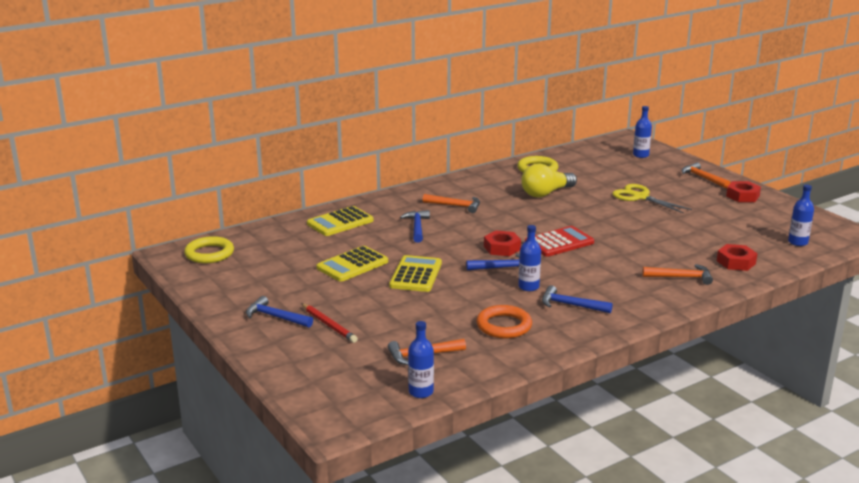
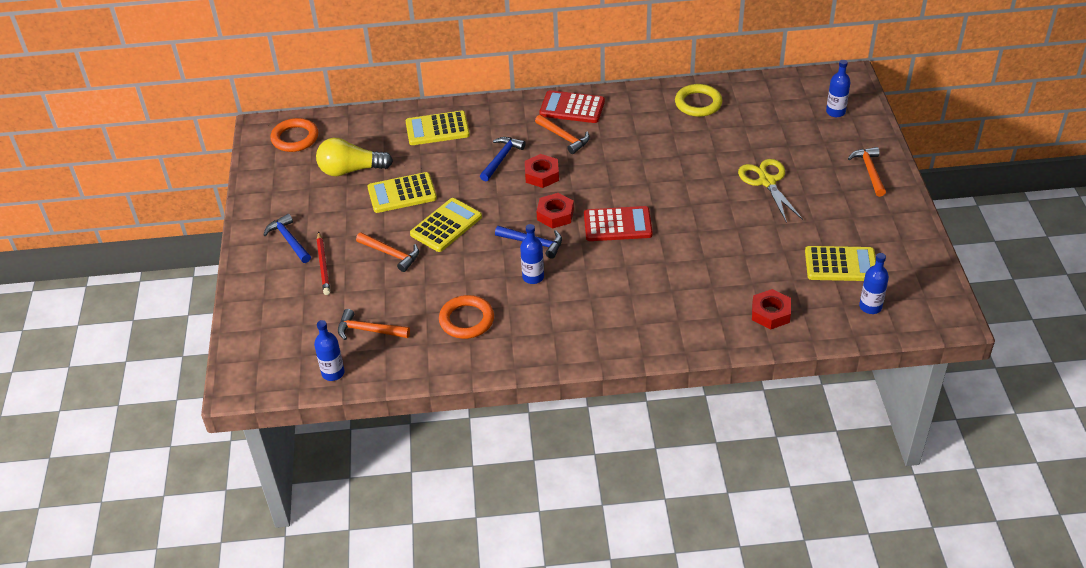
camera: 30 degrees right, 20 degrees up
(209, 253) = (295, 138): yellow ring -> orange ring
(442, 189) = (572, 108): none -> red calculator
(546, 193) = (672, 145): yellow light bulb -> yellow light bulb (351, 170)
(570, 305) = (550, 315): blue hammer -> none
(681, 277) = (692, 315): orange hammer -> orange hammer (391, 254)
(742, 196) = (885, 215): red nut -> red nut (542, 175)
(748, 226) = (840, 265): none -> yellow calculator

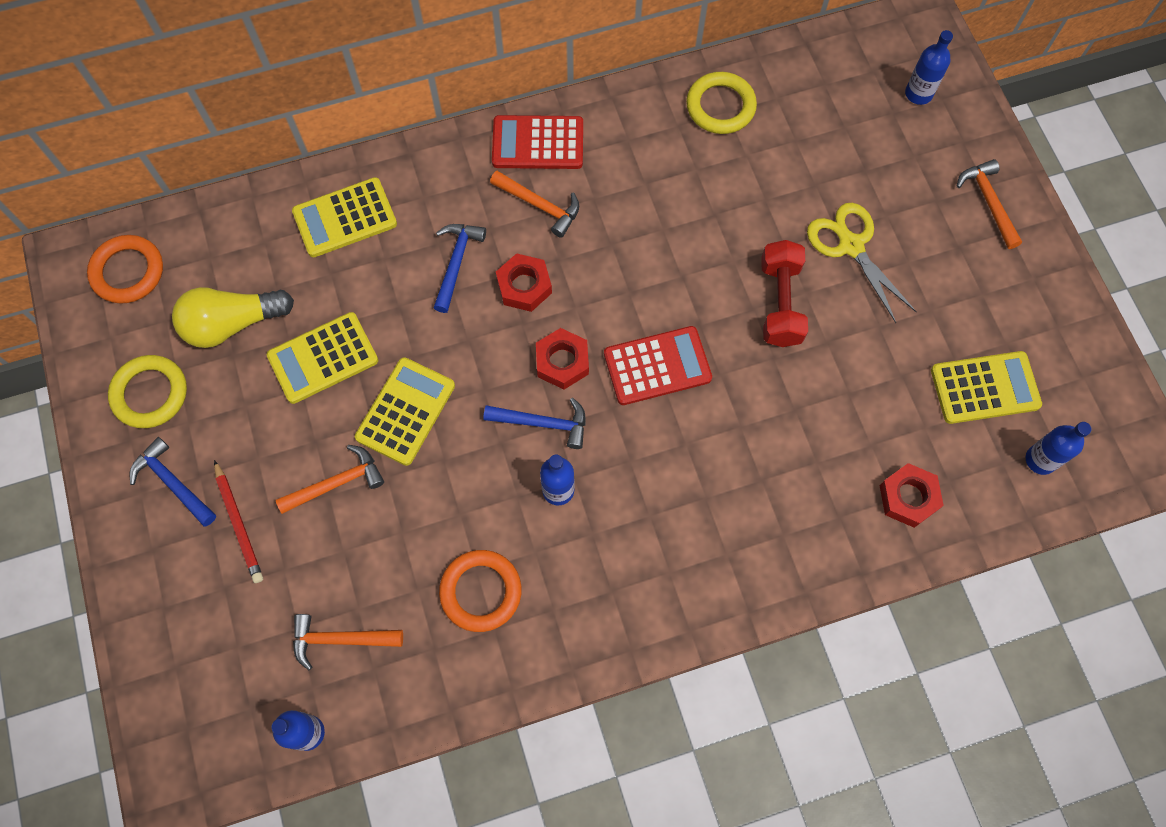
camera: 15 degrees left, 25 degrees up
(289, 196) = (150, 394): none -> yellow ring
(391, 254) = (337, 483): orange hammer -> orange hammer turned 45 degrees counterclockwise
(710, 204) = (780, 303): none -> red dumbbell

